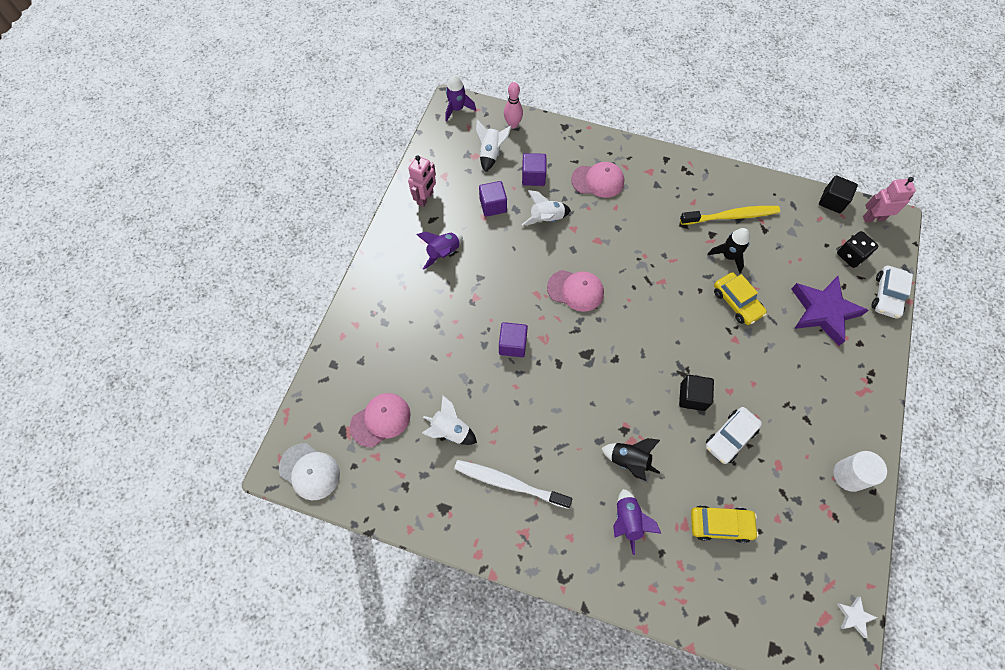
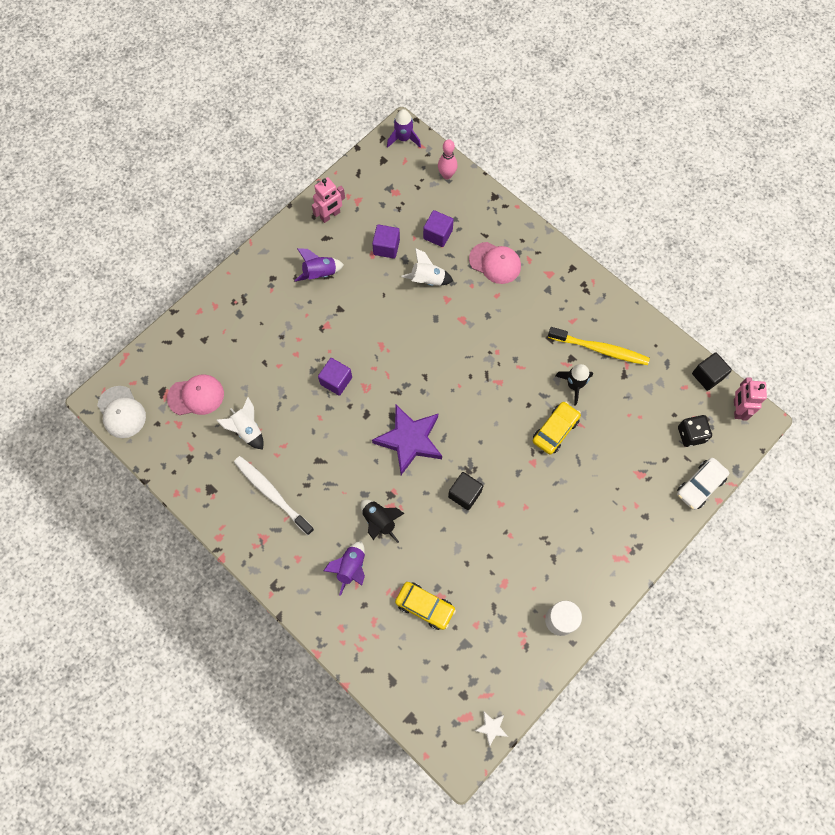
camera: 25 degrees right, 5 degrees up
(491, 154) = (411, 196): white rocket -> none
(575, 290) = (417, 357): pink cap -> none
(730, 437) = (476, 542): white car -> none
(737, 302) = (555, 430): yellow car -> yellow car turned 135 degrees counterclockwise
(823, 311) = (630, 473): purple star -> purple star (409, 440)
(873, 218) = (737, 409): pink robot -> pink robot turned 105 degrees counterclockwise

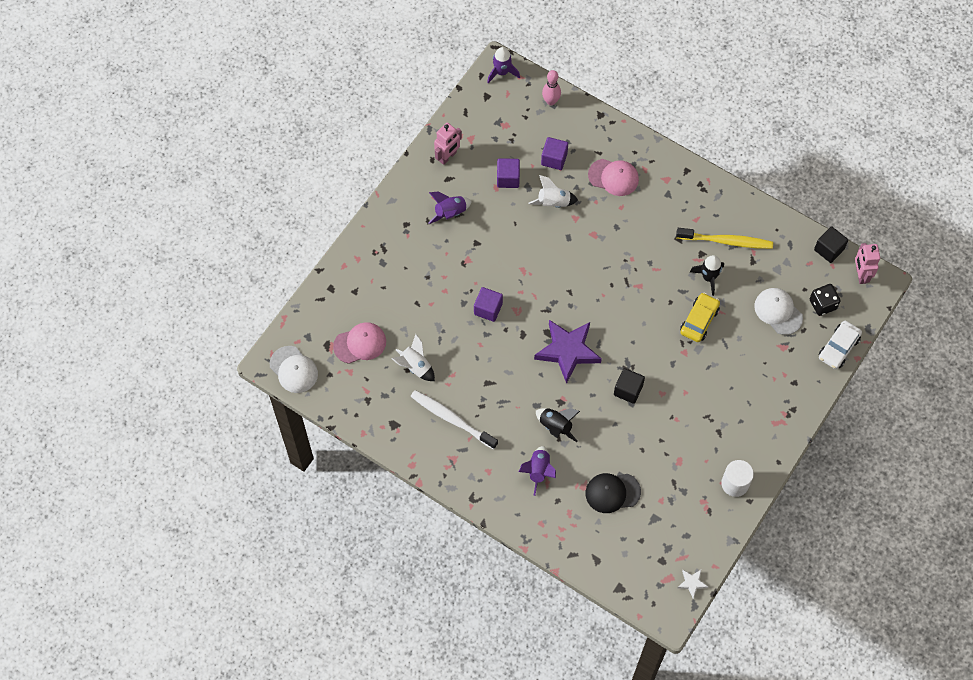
camera: 10 degrees left, 5 degrees down
(425, 606) = (612, 492): yellow car -> black cap
(641, 434) = (778, 311): none -> white cap

